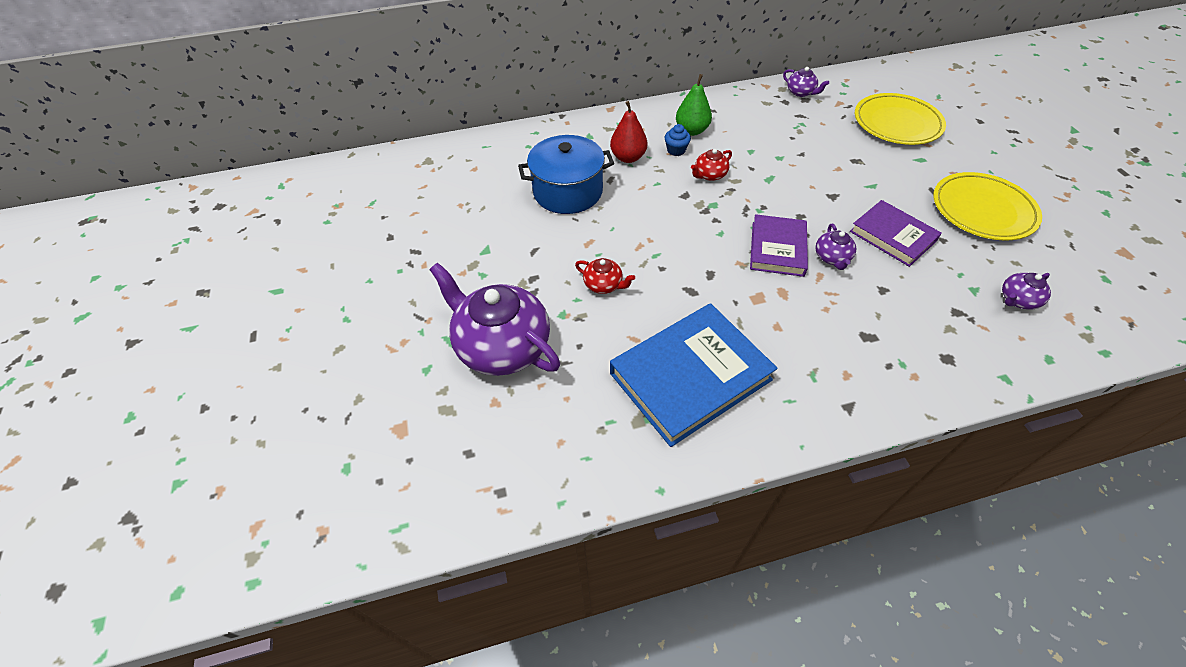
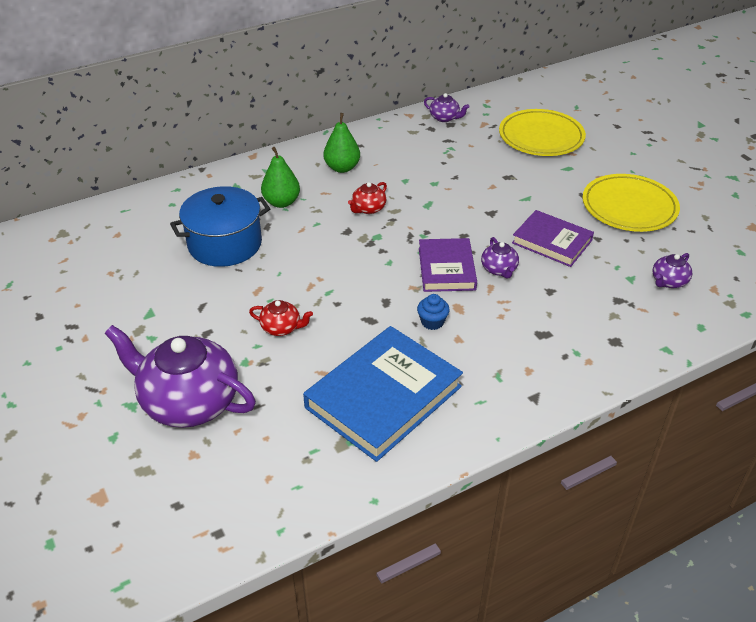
camera: 15 degrees left, 10 degrees down
(628, 157) = (281, 202): red pear -> green pear
(676, 150) = (329, 189): blue cupcake -> blue cupcake (432, 322)

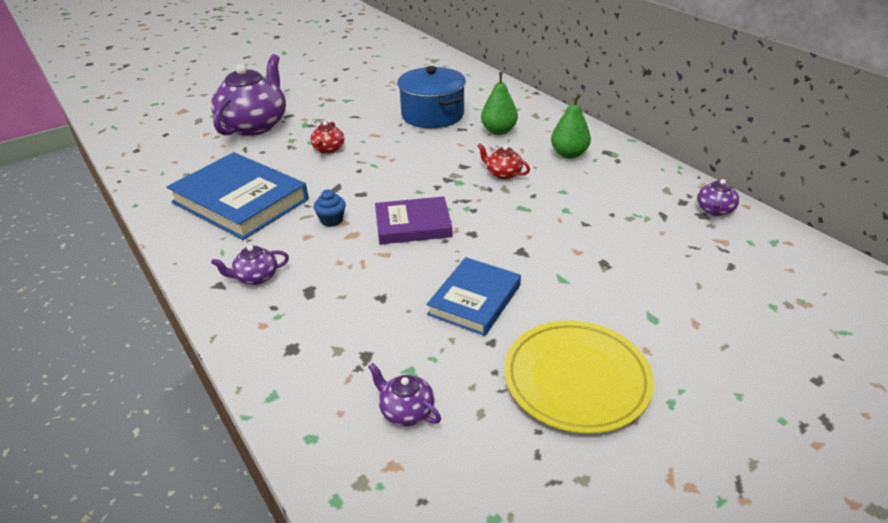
camera: 85 degrees right, 5 degrees down
(499, 269) = (415, 259): purple teapot -> purple teapot (256, 277)
(541, 137) = (721, 292): yellow plate -> none
(552, 242) = (475, 300): purple book -> blue book

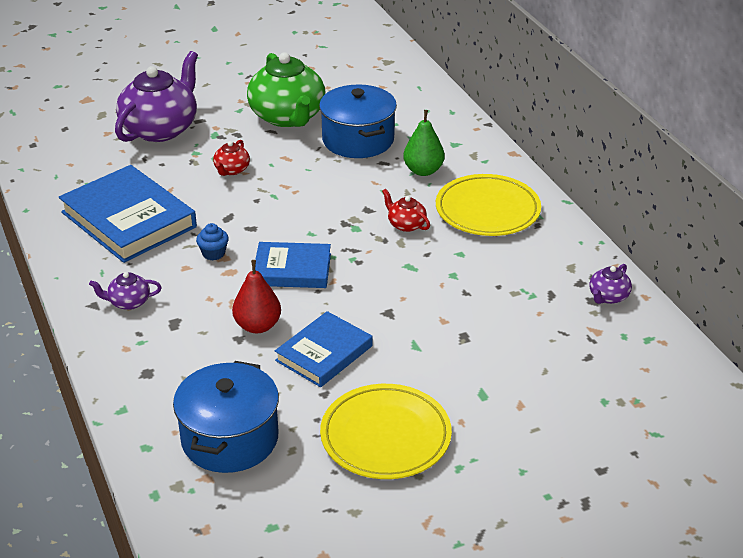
camera: 10 degrees right, 0 degrees up
(365, 105) = (288, 117): none -> green teapot
(397, 282) = (258, 326): none -> red pear
(406, 411) = (230, 438): purple teapot -> blue pot
(413, 225) = (292, 270): purple book -> blue book
(569, 154) = (487, 210): green pear -> yellow plate

